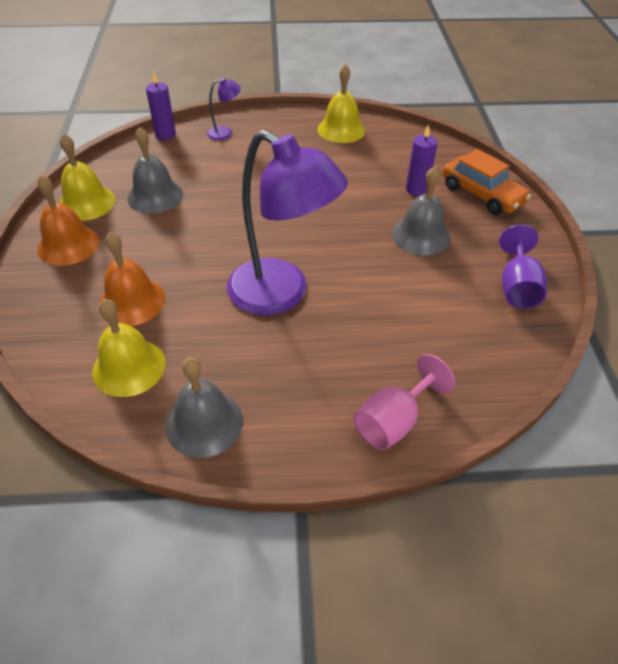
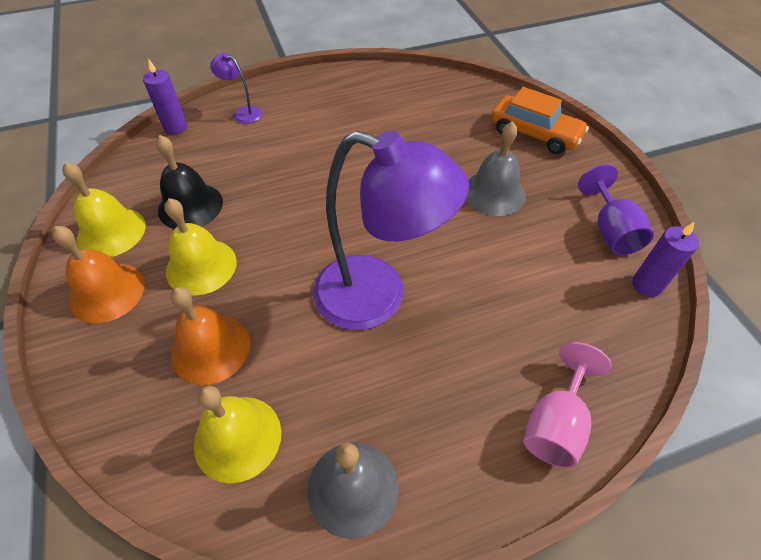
camera: 15 degrees left, 5 degrees up
(155, 196) = (190, 206): grey bell -> black bell
(225, 133) = (243, 113): purple lamp -> purple lamp turned 120 degrees counterclockwise
(341, 129) = (366, 86): yellow bell -> yellow bell (201, 266)
(416, 189) = (469, 140): purple candle -> purple candle (646, 285)

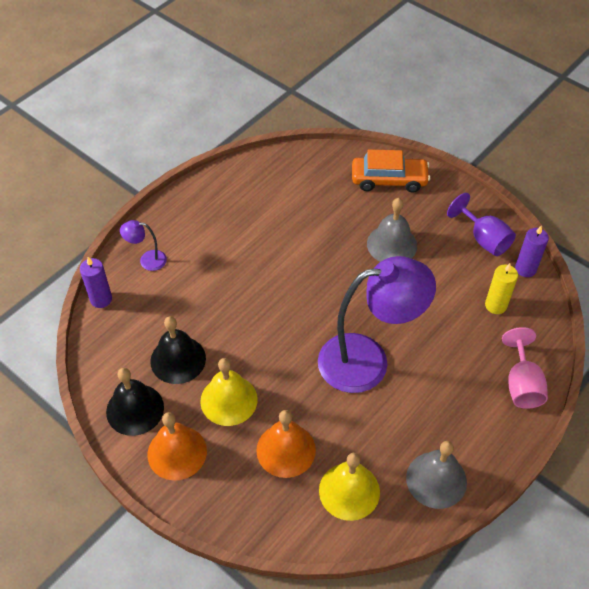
camera: 30 degrees left, 0 degrees up
(111, 232) = (135, 409): yellow bell -> black bell
(580, 309) = (495, 305): none -> yellow candle

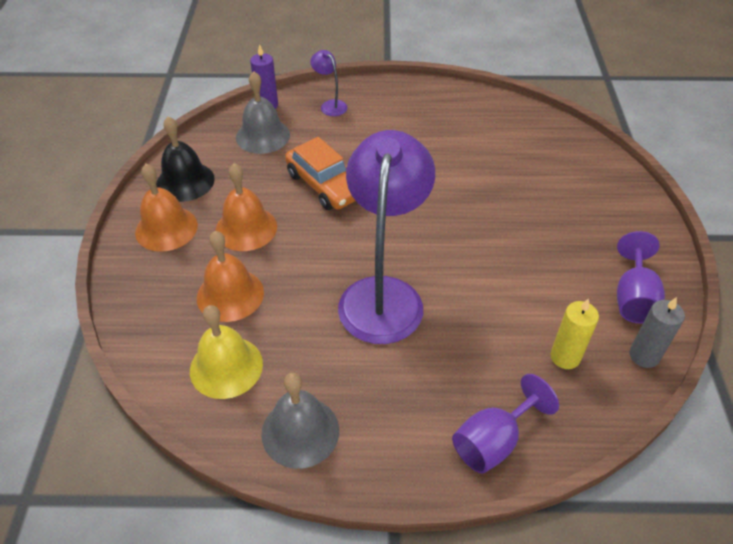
camera: 50 degrees right, 5 degrees down
(178, 359) = (255, 176): black bell -> none
(229, 400) = (246, 228): yellow bell -> orange bell
(368, 360) = (383, 294): purple lamp -> purple lamp turned 120 degrees counterclockwise
(389, 180) = (602, 188): orange car -> orange car (324, 185)
(392, 244) = (533, 233): grey bell -> grey bell (263, 136)
(522, 384) = (493, 441): pink goblet -> purple goblet
(525, 269) = (644, 355): purple candle -> grey candle

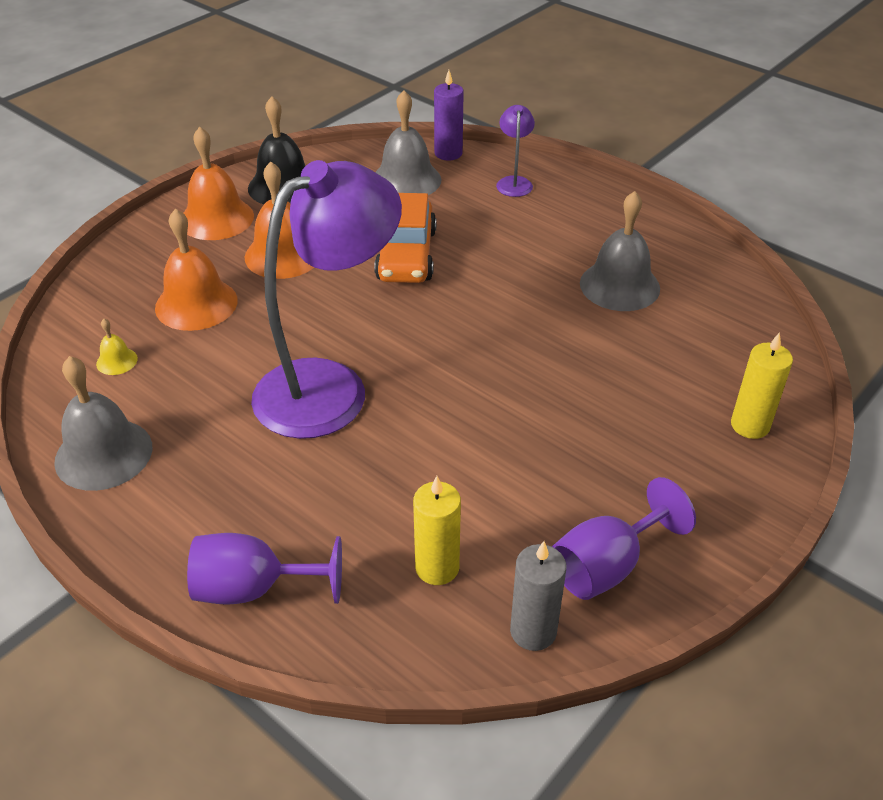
camera: 40 degrees right, 5 degrees down
(226, 367) = (117, 361): yellow bell -> yellow bell, size x0.46
(461, 139) = (619, 285): none -> grey bell
(606, 182) = (750, 425): none -> yellow candle

